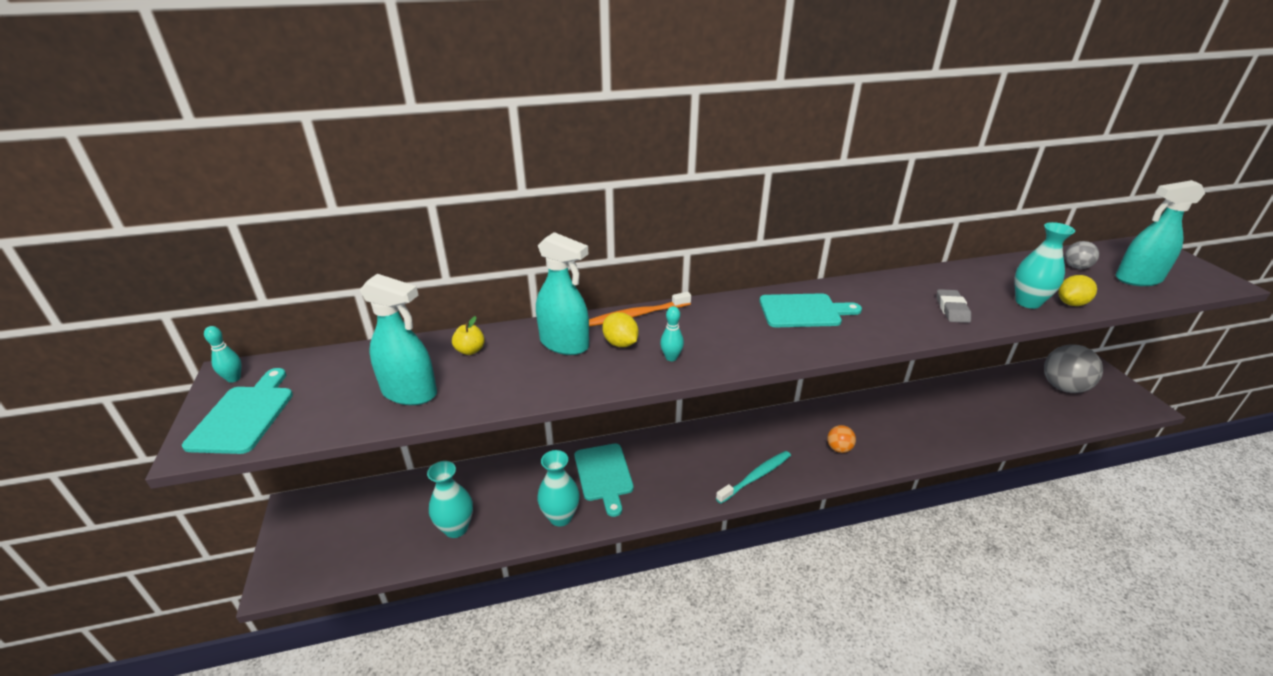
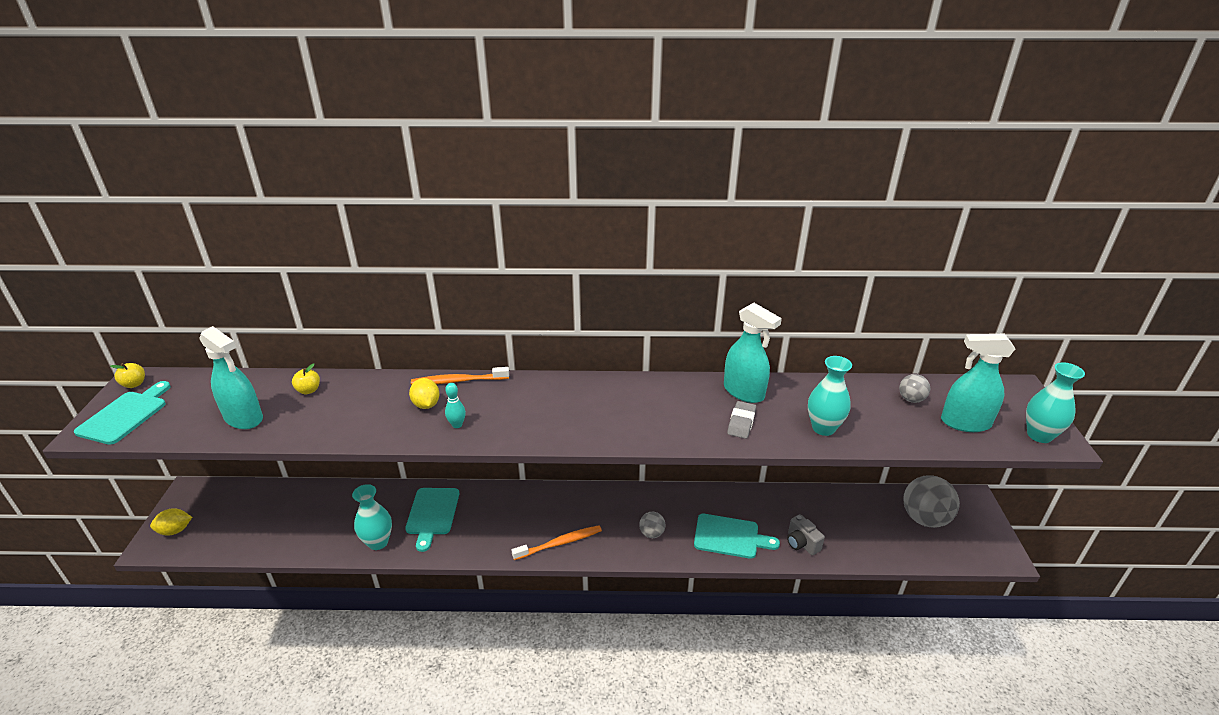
camera: 15 degrees right, 0 degrees up
(234, 378) = (134, 384): turquoise bowling pin -> yellow apple
(456, 528) = (294, 533): turquoise vase -> turquoise vase (1039, 435)
(564, 344) = (382, 397): turquoise spray bottle -> turquoise spray bottle (744, 392)
(756, 477) = (559, 543): turquoise toothbrush -> orange toothbrush
(804, 311) = (603, 401): turquoise cutting board -> turquoise cutting board (730, 537)
(839, 448) = (651, 533): orange ball -> grey ball
(978, 429) = (801, 543): none -> grey camera
(1071, 303) = (867, 436): yellow lemon -> yellow lemon (175, 530)

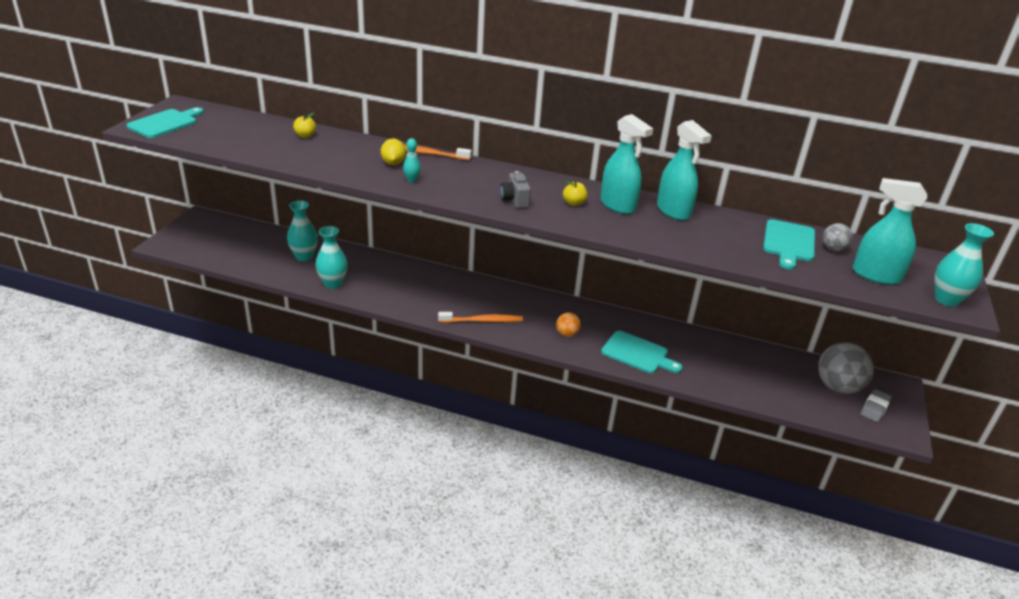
camera: 15 degrees right, 0 degrees up
(134, 384) = (178, 106): yellow apple -> yellow apple (574, 203)
(175, 530) = (182, 239): yellow lemon -> none
(244, 418) = (249, 142): turquoise spray bottle -> turquoise spray bottle (618, 205)
(432, 514) = (384, 276): turquoise cutting board -> turquoise cutting board (789, 243)
(651, 533) = (567, 334): grey ball -> orange ball
(741, 423) = (657, 230): grey eraser -> grey eraser (874, 408)
(801, 543) = (703, 374): grey camera -> grey camera (515, 200)
(823, 428) = (732, 249): turquoise vase -> turquoise vase (304, 256)

